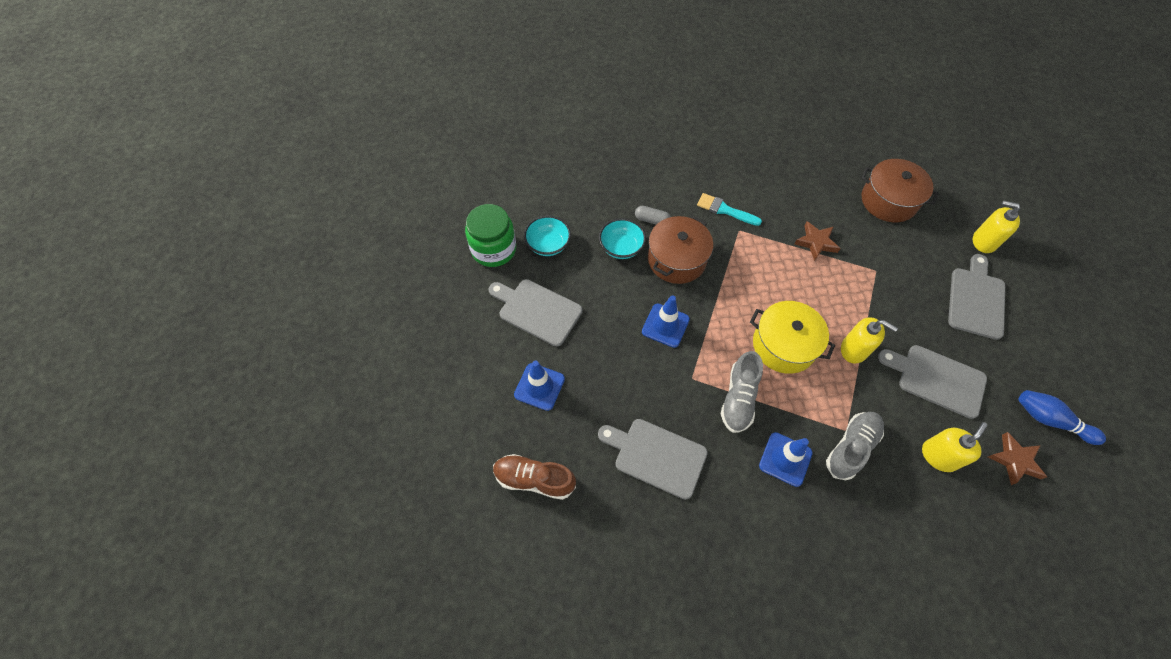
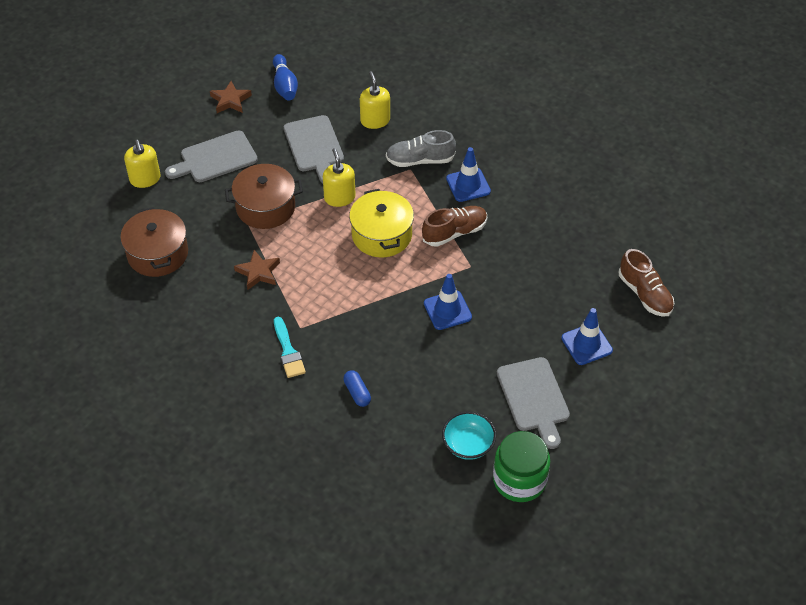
camera: 135 degrees left, 10 degrees down
(621, 247) = (410, 392): turquoise bowl -> none
(652, 220) = (357, 393): grey capsule -> blue capsule
(656, 456) = (548, 246): grey cutting board -> none
(676, 259) = (378, 347): brown pot -> brown pot (265, 207)
(738, 398) = (454, 232): grey shoe -> brown shoe
(938, 456) = (375, 120): yellow soap dispenser -> yellow soap dispenser turned 75 degrees clockwise
(1015, 460) = (336, 88): brown star -> brown star (230, 100)

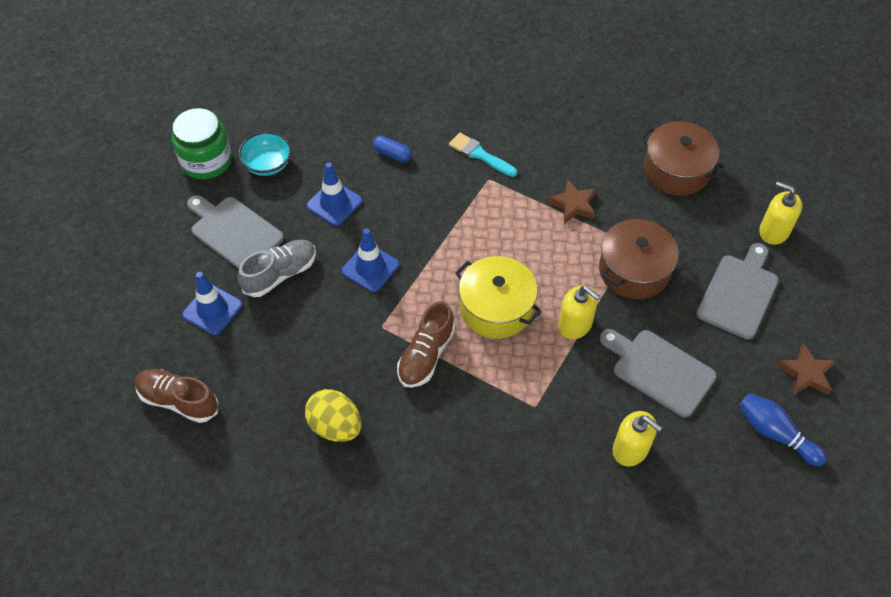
camera: 145 degrees right, 5 degrees up
(420, 160) = (534, 425): grey shoe -> grey shoe (280, 274)
(468, 185) = (456, 424): blue traffic cone -> blue traffic cone (334, 203)
(546, 224) = (335, 426): none -> yellow egg

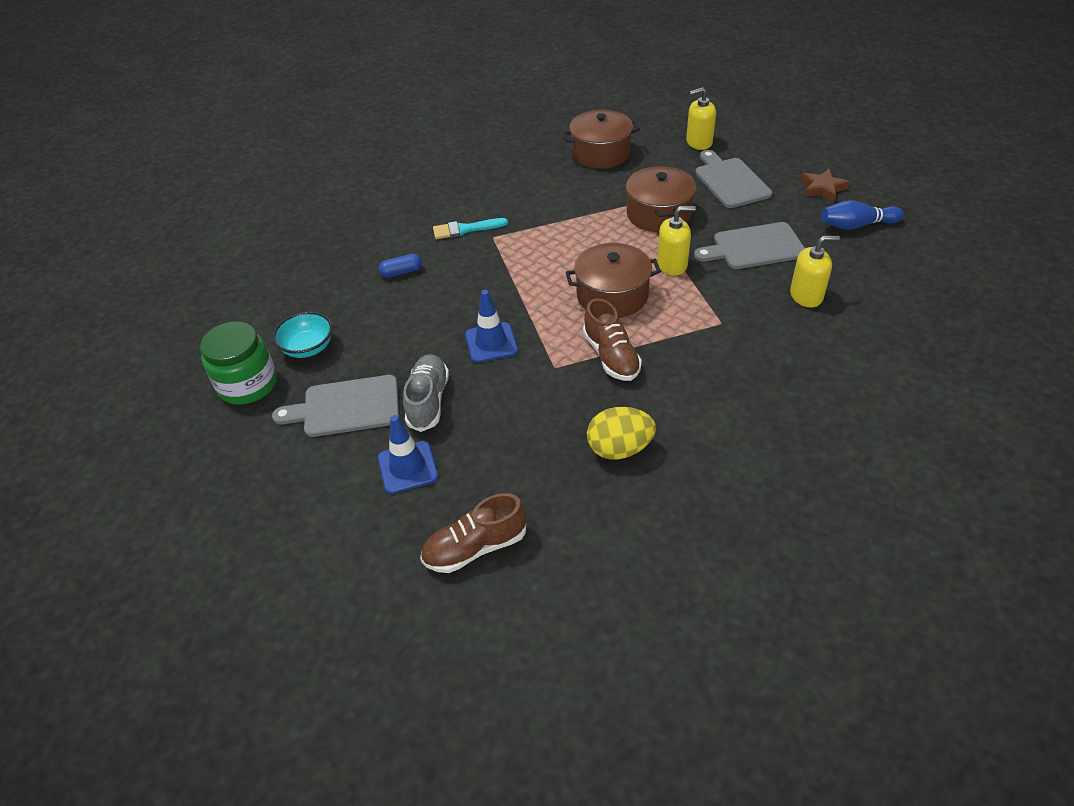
camera: 45 degrees left, 10 degrees down
(334, 203) = (402, 329): blue traffic cone -> none
(496, 308) = (612, 295): yellow pot -> brown pot
(573, 204) = (569, 210): brown star -> none

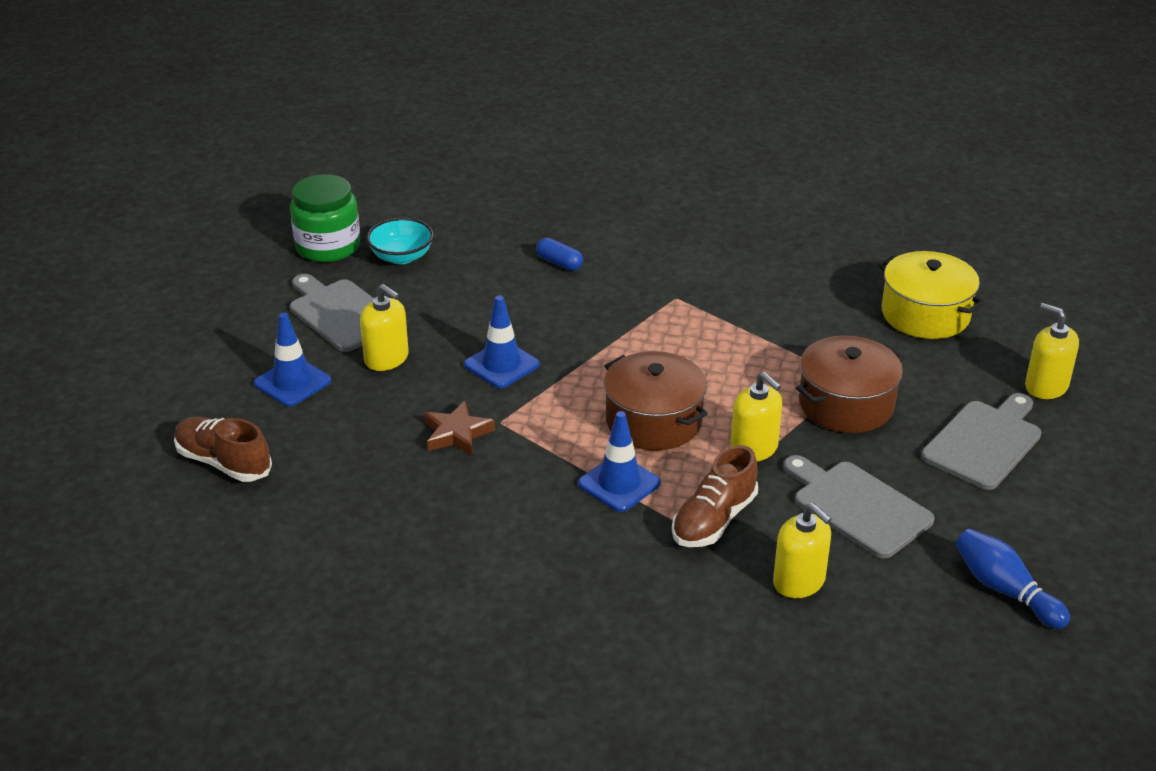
camera: 55 degrees right, 10 degrees down
(428, 401) = (386, 359): grey shoe -> yellow soap dispenser
(465, 229) = (670, 274): turquoise brush -> none
(600, 153) = (925, 314): brown pot -> yellow pot
(611, 356) = (550, 456): brown shoe -> brown shoe (714, 520)
(619, 449) = (413, 510): yellow egg -> none
(664, 335) = (619, 483): none -> blue traffic cone
(822, 188) = (1061, 533): brown star -> brown star (457, 434)

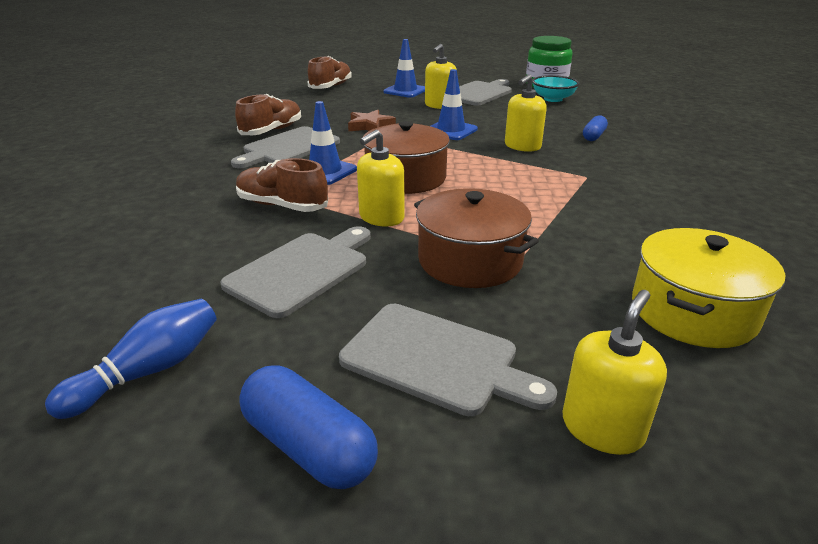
camera: 80 degrees right, 5 degrees down
(444, 532) = (272, 131): none -> brown shoe
(523, 515) = (288, 147): none -> grey cutting board
(799, 581) = (198, 244): yellow soap dispenser -> yellow soap dispenser (522, 146)
(1072, 506) = (308, 446): none -> blue capsule

